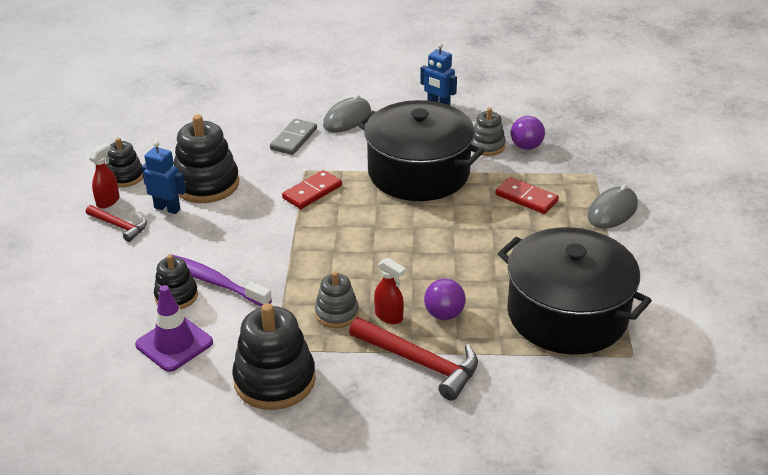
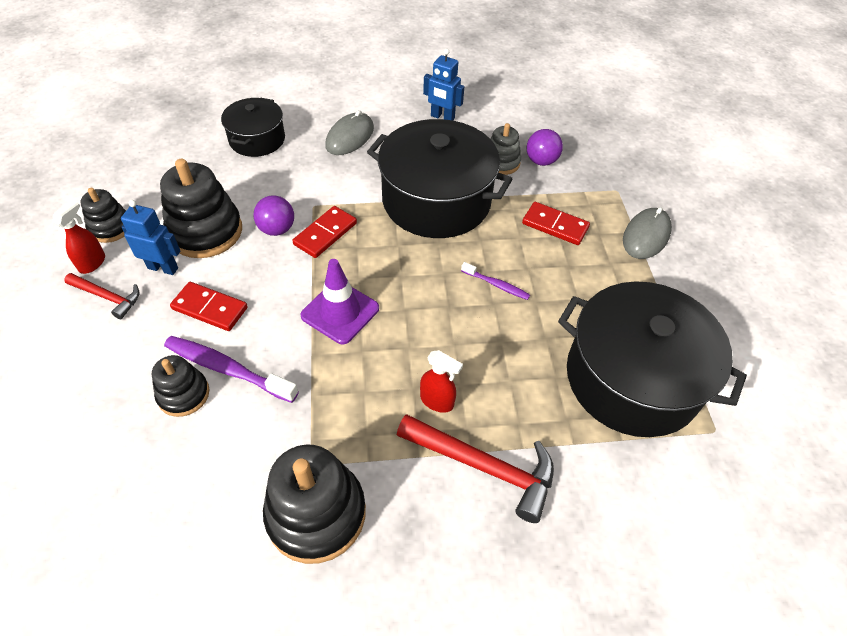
camera: 10 degrees left, 15 degrees up
(174, 343) = (187, 468): purple traffic cone -> purple traffic cone (340, 312)
(204, 239) = (210, 308): none -> red domino
(261, 116) = (257, 139): none -> black pot
(293, 139) = (296, 166): grey domino -> none
(337, 313) = (376, 402): grey stacking toy -> none
(444, 314) = (498, 392): purple ball -> purple ball (277, 229)
(460, 239) = (496, 285): none -> purple toothbrush

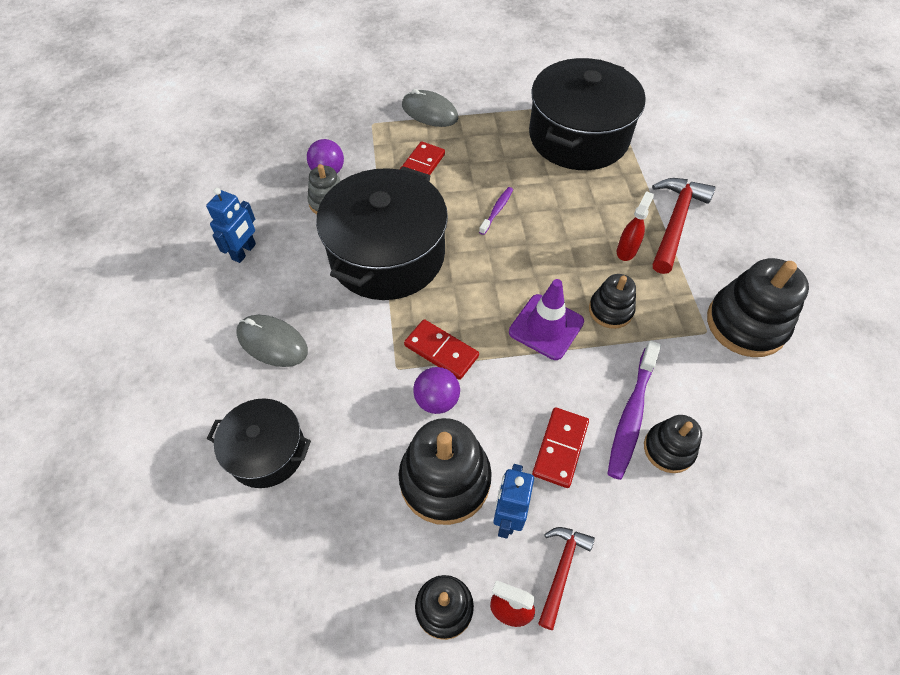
camera: 90 degrees left, 5 degrees up
(354, 371) = (610, 310): none -> black stacking toy

